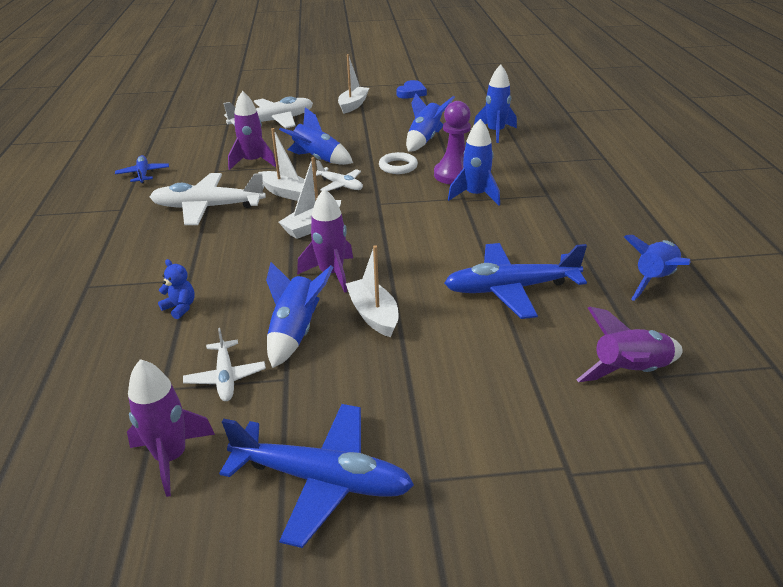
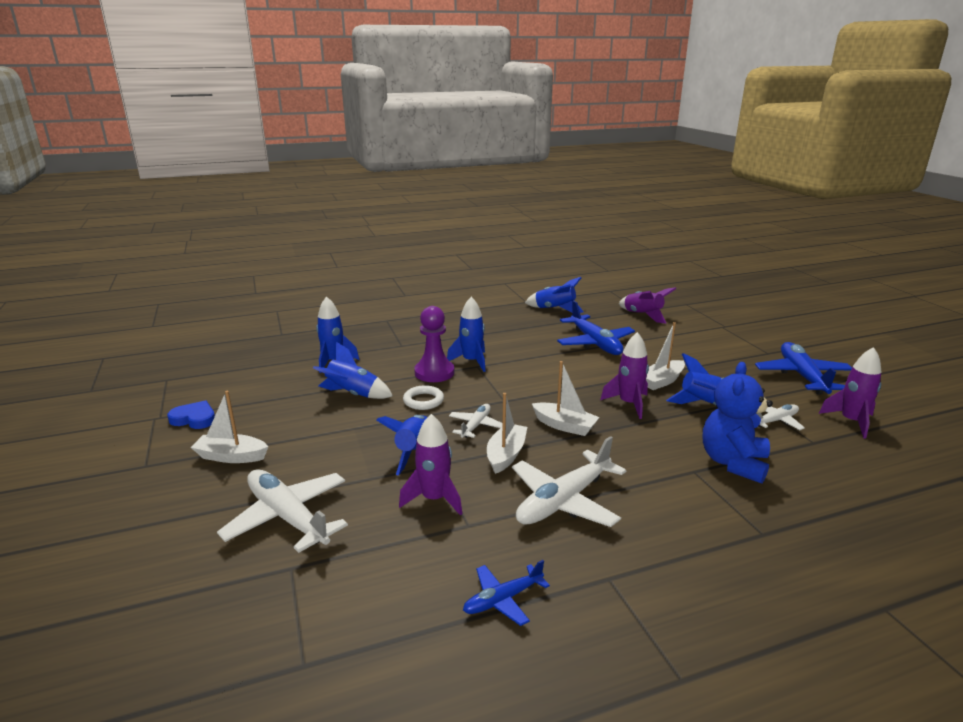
camera: 105 degrees left, 10 degrees down
(180, 308) = (733, 463): blue teddy bear -> blue teddy bear, size x2.20
(208, 207) = (564, 501): white plane -> white plane turned 60 degrees clockwise

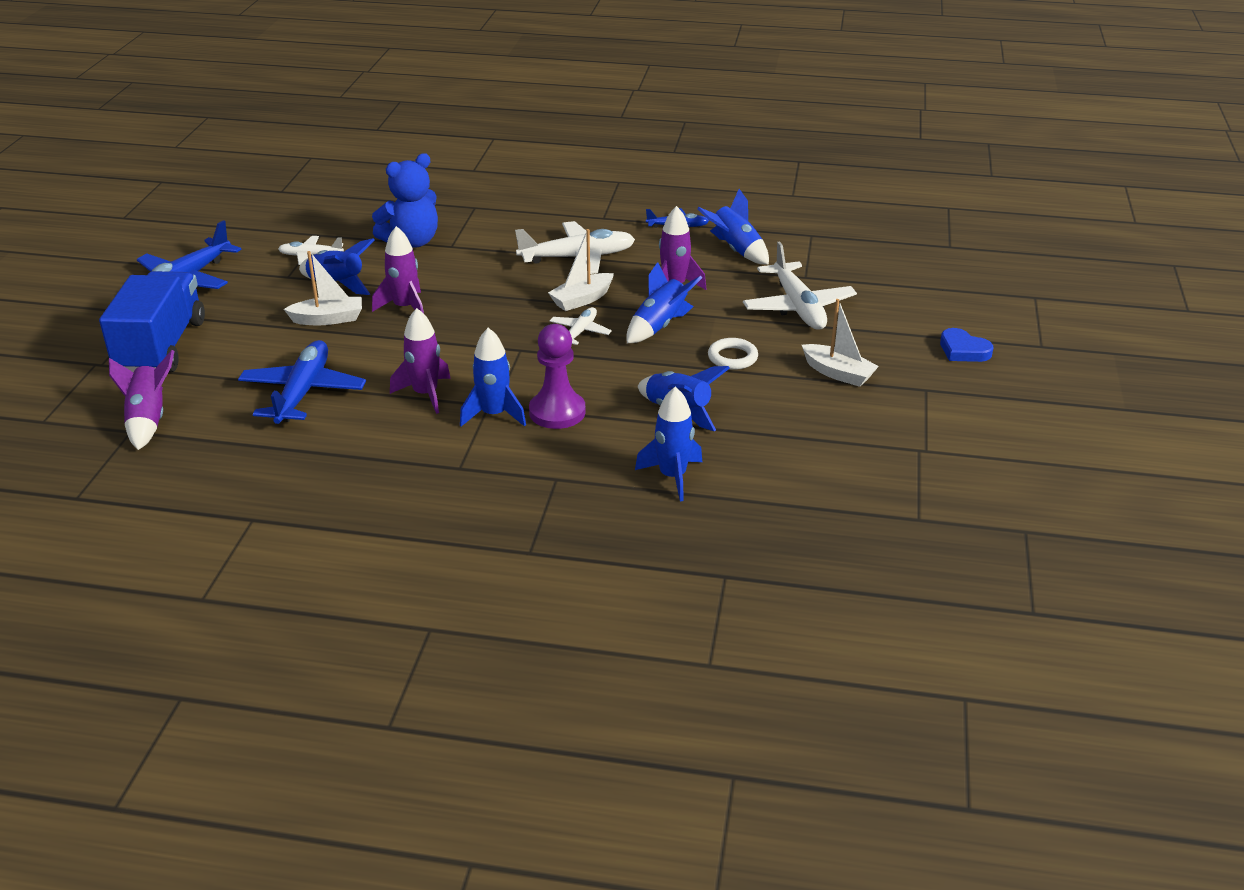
camera: 150 degrees left, 10 degrees up
(194, 419) = (876, 433): blue heart -> blue heart (963, 350)
(423, 401) = (605, 376): white ring -> white ring (732, 357)
(476, 426) = (580, 332): white plane -> white plane turned 150 degrees clockwise
(555, 309) = (240, 481): blue rocket -> blue rocket (736, 250)
(564, 426) = (497, 307): white boat -> none
(715, 341) = (161, 347): none -> blue truck
(851, 421) = (253, 237): purple rocket -> purple rocket (425, 394)

